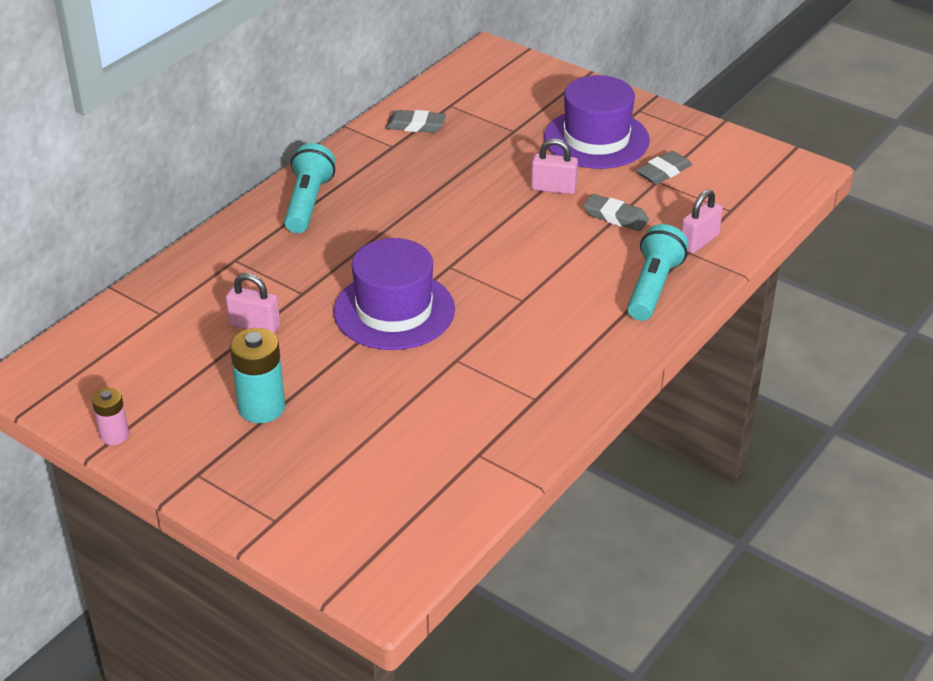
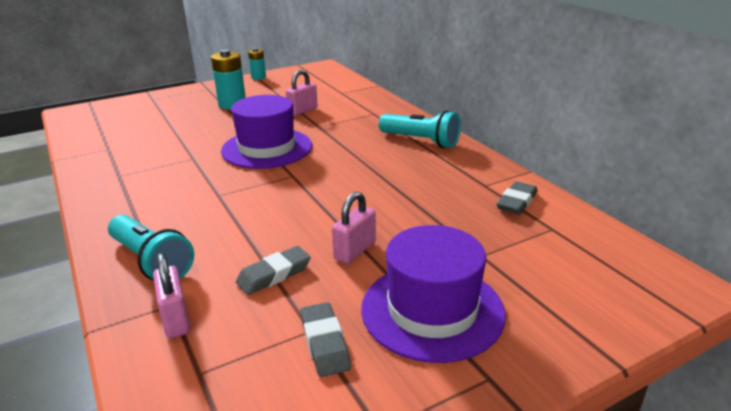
camera: 115 degrees right, 10 degrees down
(114, 435) = (258, 77): pink battery -> turquoise battery

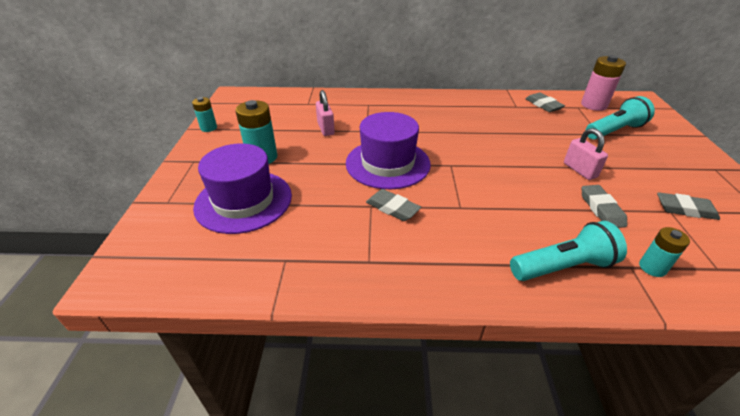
camera: 60 degrees left, 10 degrees up
(176, 319) = (652, 267): pink padlock -> turquoise battery
(195, 167) = (392, 208): none -> grey eraser
(421, 141) = (436, 104): turquoise flashlight -> turquoise flashlight (614, 131)
(432, 310) = (654, 165): purple hat -> purple hat (243, 201)
(580, 240) = (593, 105): none -> pink battery

